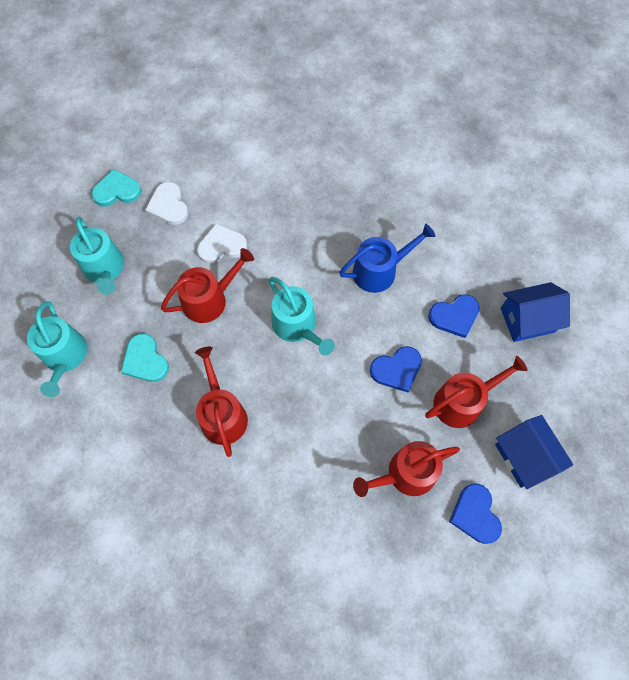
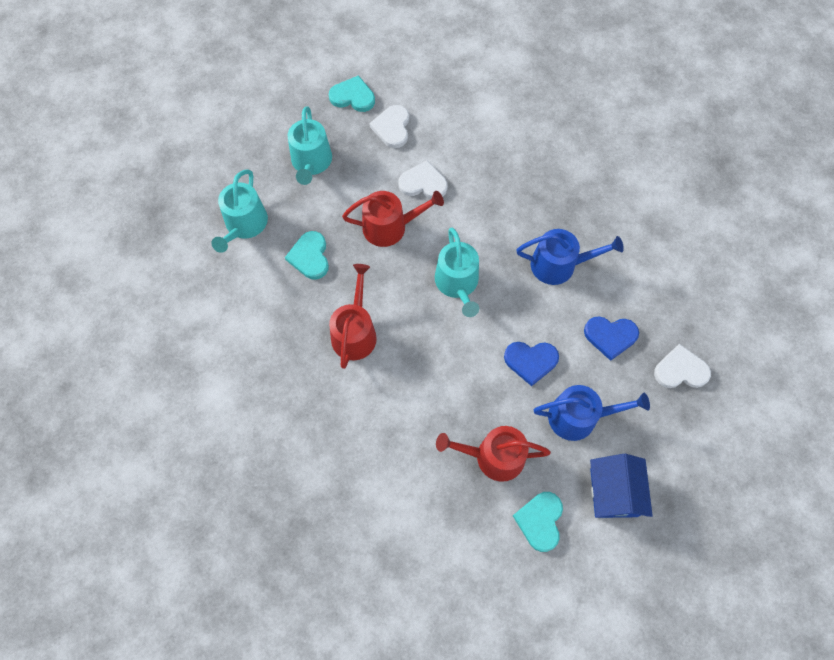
camera: 25 degrees right, 0 degrees up
(462, 402) = (578, 417): red watering can -> blue watering can
(475, 514) = (540, 521): blue heart -> turquoise heart
(527, 320) = (680, 370): blue house -> white heart

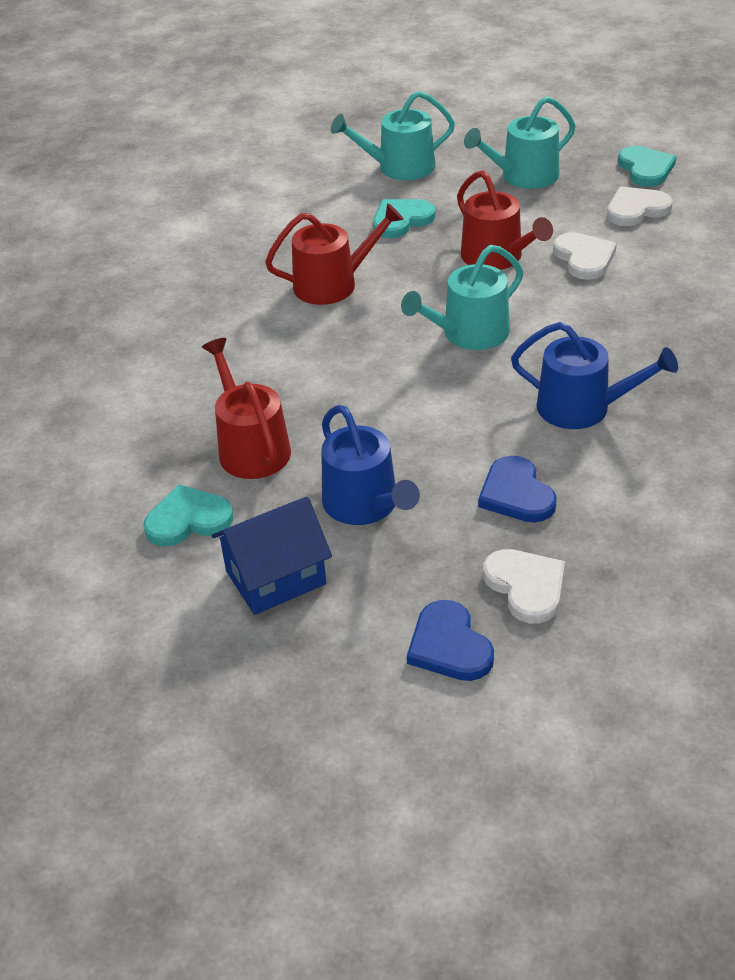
camera: 65 degrees right, 25 degrees down
(531, 361) = (412, 433): blue heart -> blue heart (449, 646)
(559, 265) = (582, 408): blue watering can -> blue watering can turned 45 degrees counterclockwise

